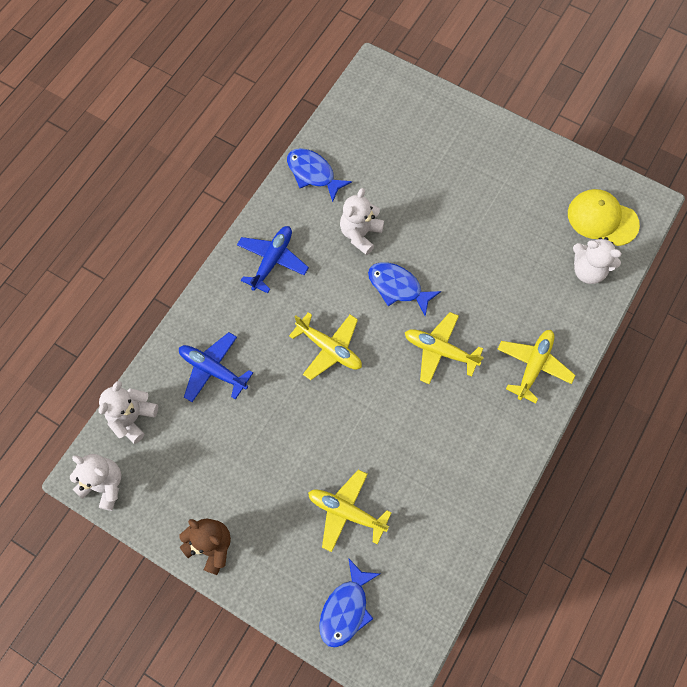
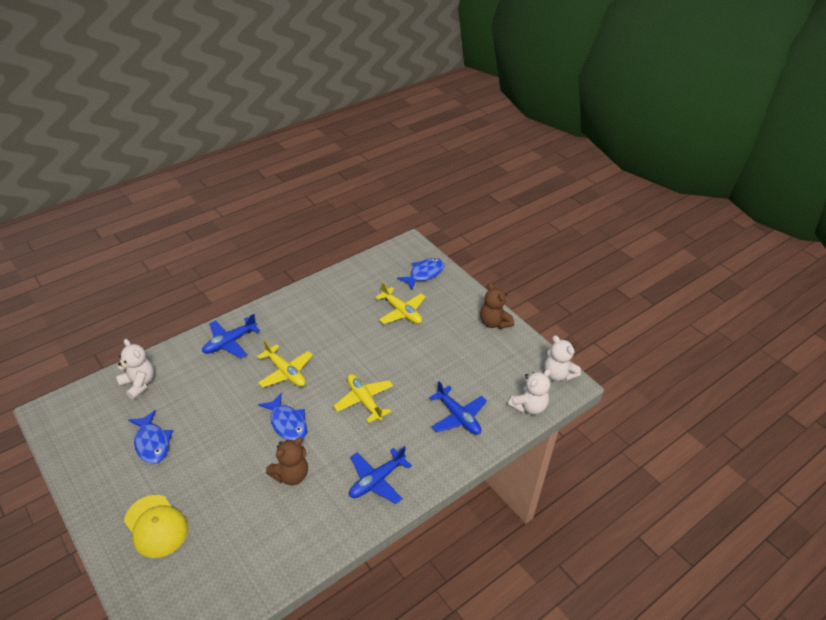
camera: 160 degrees left, 25 degrees down
(313, 173) = (300, 548): blue fish -> blue fish (152, 443)
(360, 234) = (291, 475): white teddy bear -> brown teddy bear
(533, 366) = (229, 342): yellow plane -> blue plane
(602, 219) = (92, 414): yellow cap -> yellow cap (156, 526)

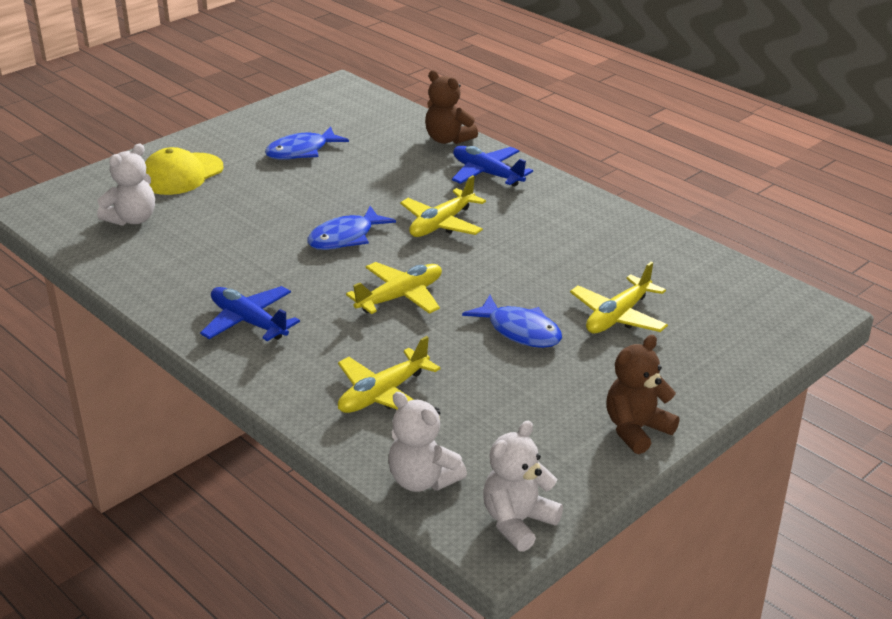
camera: 85 degrees right, 10 degrees down
(139, 384) = (394, 127): white teddy bear -> white teddy bear (132, 219)
(291, 475) = (256, 251): brown teddy bear -> brown teddy bear (448, 139)
(424, 274) = (736, 334): blue fish -> blue fish (520, 331)
(458, 416) = (383, 394): blue plane -> yellow plane

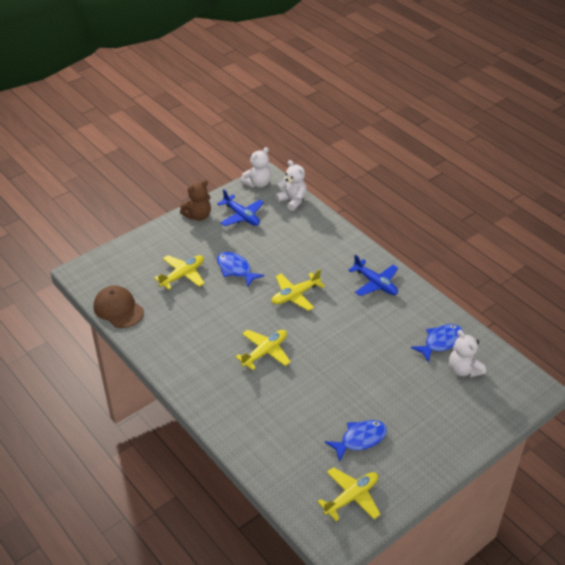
camera: 175 degrees left, 10 degrees up
(132, 219) = (463, 370): white teddy bear -> white teddy bear turned 75 degrees counterclockwise
(181, 174) = (444, 416): yellow cap -> none
(345, 237) = (326, 344): blue fish -> blue fish (441, 342)
(383, 394) = (307, 239): yellow plane -> yellow plane (351, 497)
(448, 139) = (248, 448): brown teddy bear -> none
(487, 174) = (226, 402): blue plane -> blue plane (241, 216)
(705, 263) = (118, 309): none -> brown cap

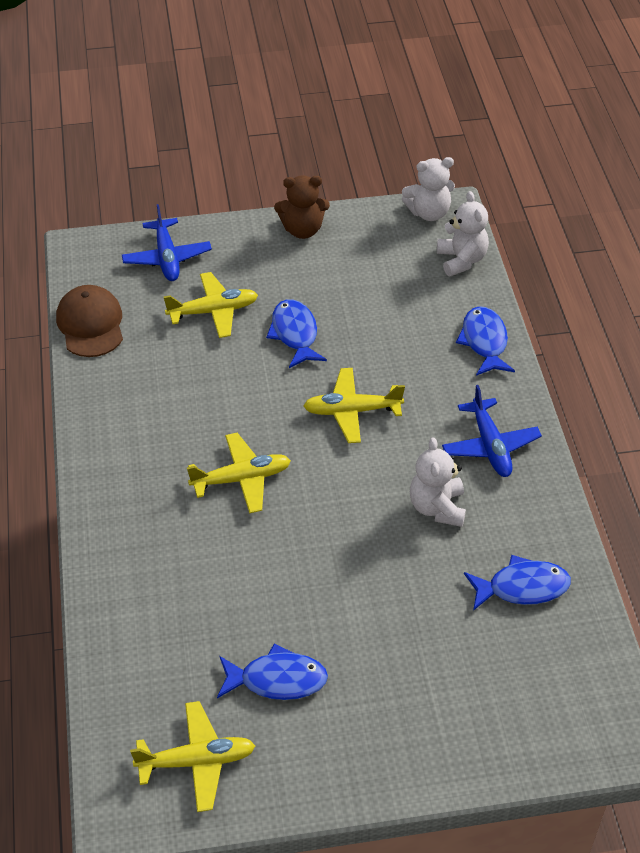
camera: 30 degrees right, 5 degrees up
(241, 216) = (366, 255): blue plane -> blue plane (167, 258)
(334, 235) = (484, 342): none -> blue fish
(463, 370) = (524, 650): white teddy bear -> white teddy bear (437, 507)

